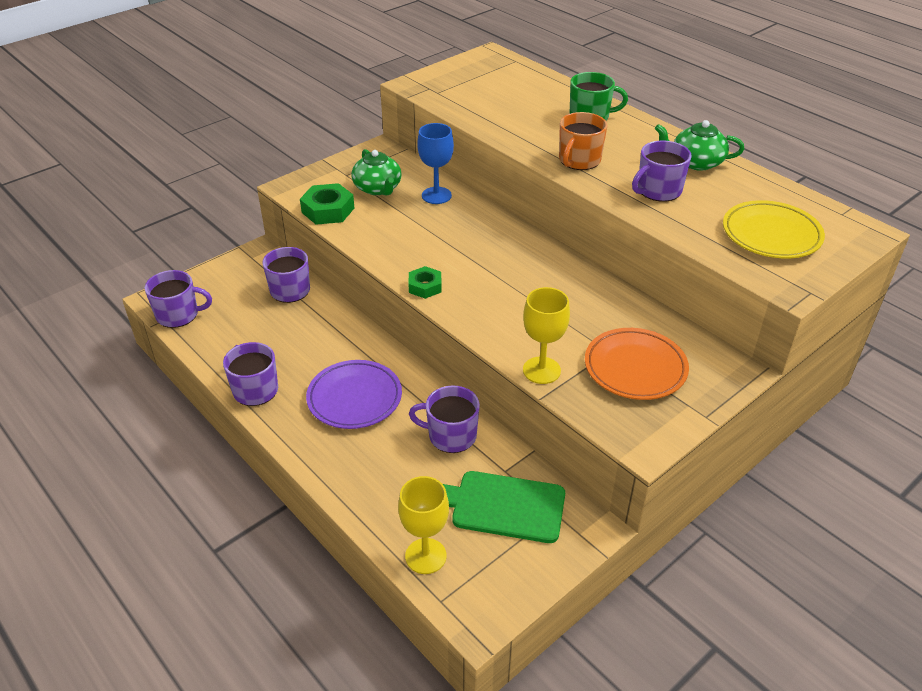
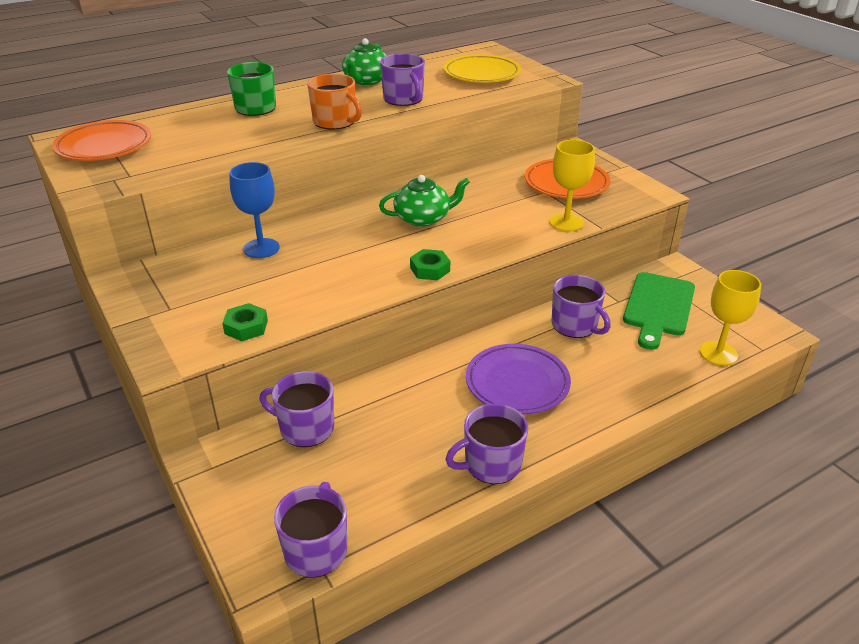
camera: 80 degrees left, 5 degrees down
(328, 210) = (246, 327): green nut -> green nut, size x0.64
(378, 188) = (220, 286): green teapot -> green teapot (423, 218)
(451, 435) = (575, 325): purple mug -> purple mug turned 60 degrees counterclockwise
(482, 72) = (104, 146): none -> orange plate

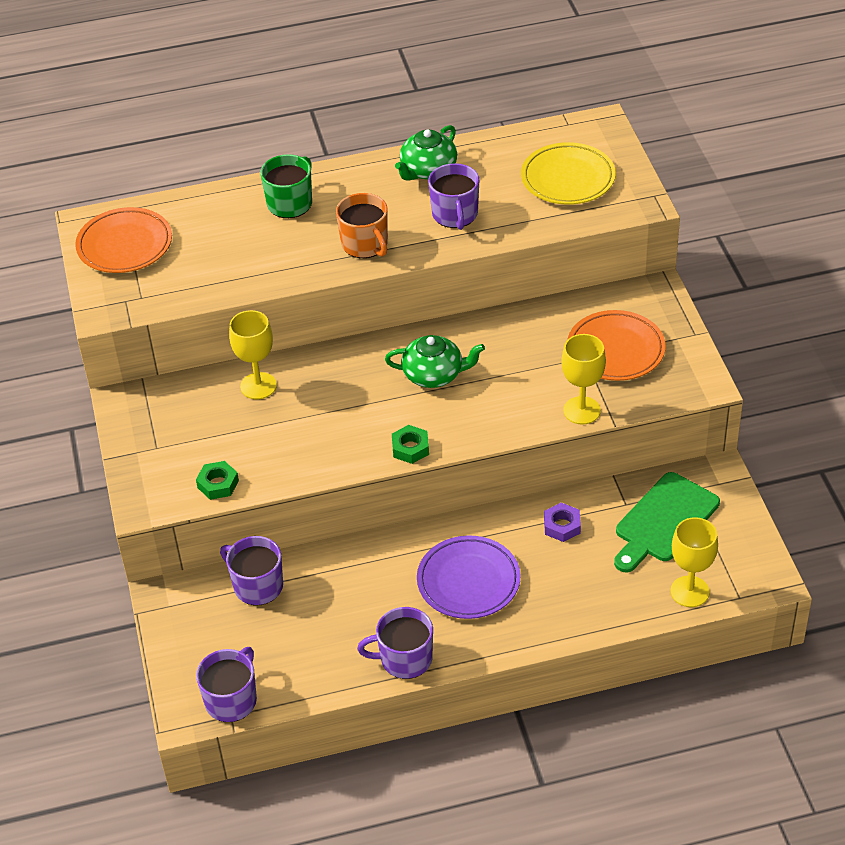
camera: 20 degrees right, 10 degrees up
(261, 248) = (258, 386): blue goblet -> yellow goblet
(575, 325) = (562, 526): purple mug -> purple nut

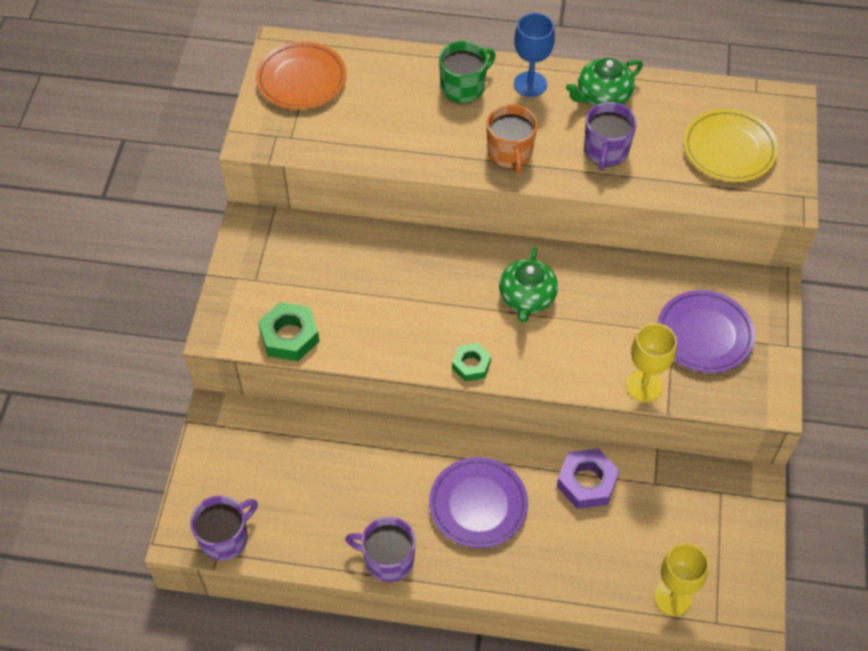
camera: 20 degrees right, 10 degrees up
(218, 484) = (289, 336): green nut -> green nut, size x1.57
(257, 585) = (296, 435): purple mug -> none
(258, 386) = (368, 251): yellow goblet -> none
(353, 181) = (530, 84): none -> blue goblet
(434, 374) = (527, 297): green teapot -> green teapot turned 75 degrees clockwise
(562, 526) = (587, 482): purple nut -> purple nut, size x1.57
(615, 350) = (704, 335): orange plate -> purple plate
(663, 521) = (682, 515): green cutting board -> none

